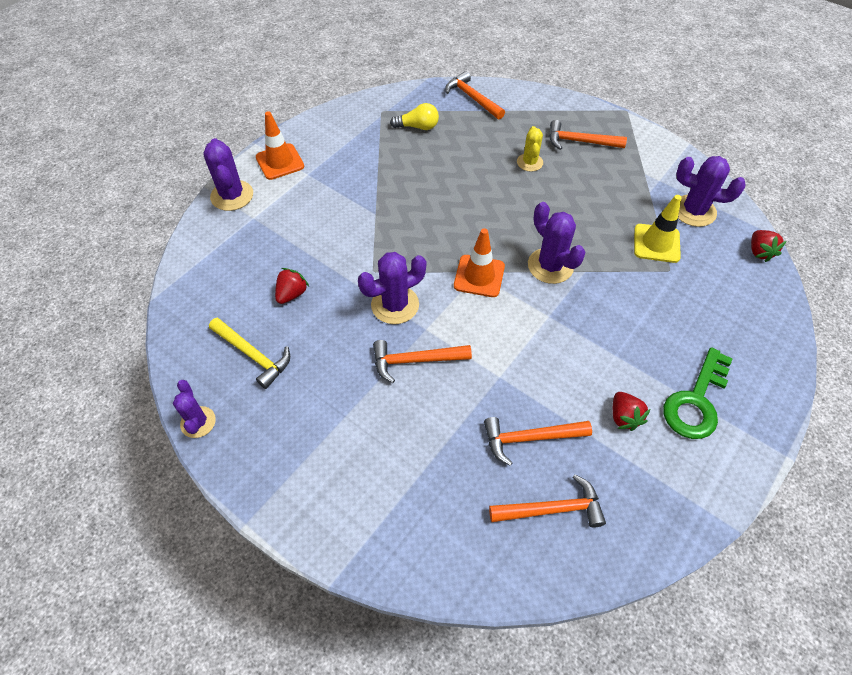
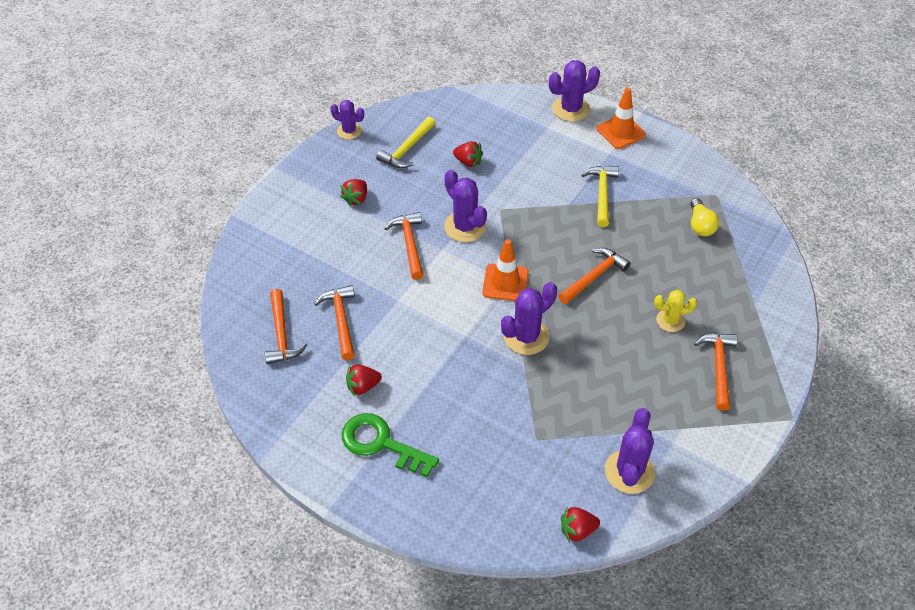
camera: 85 degrees right, 5 degrees down
(198, 422) = (349, 131): purple cactus -> purple cactus turned 45 degrees clockwise
(330, 416) = (356, 199): none -> red strawberry
(366, 187) = (602, 194): none -> yellow hammer
(472, 98) = (764, 268): orange hammer -> orange hammer (594, 276)
(656, 243) = (572, 430): yellow traffic cone -> none

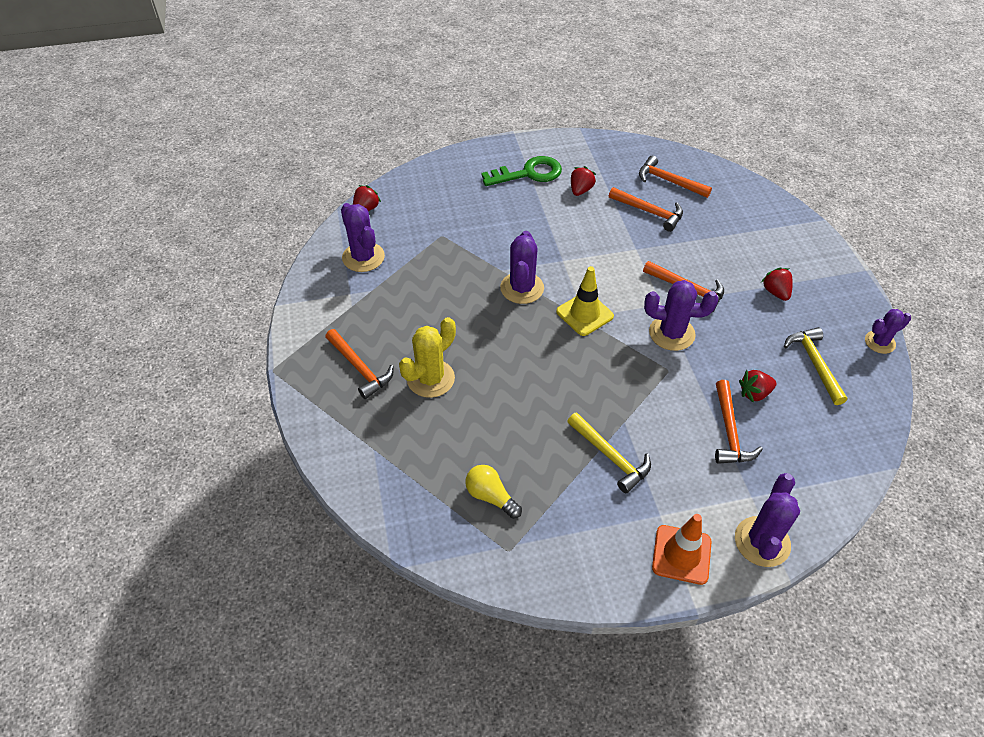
camera: 135 degrees right, 0 degrees up
(505, 282) = (584, 314): orange traffic cone -> yellow traffic cone
(594, 276) = (527, 370): orange hammer -> orange hammer (729, 431)
(670, 320) = (430, 379): yellow cactus -> yellow cactus, size x1.55

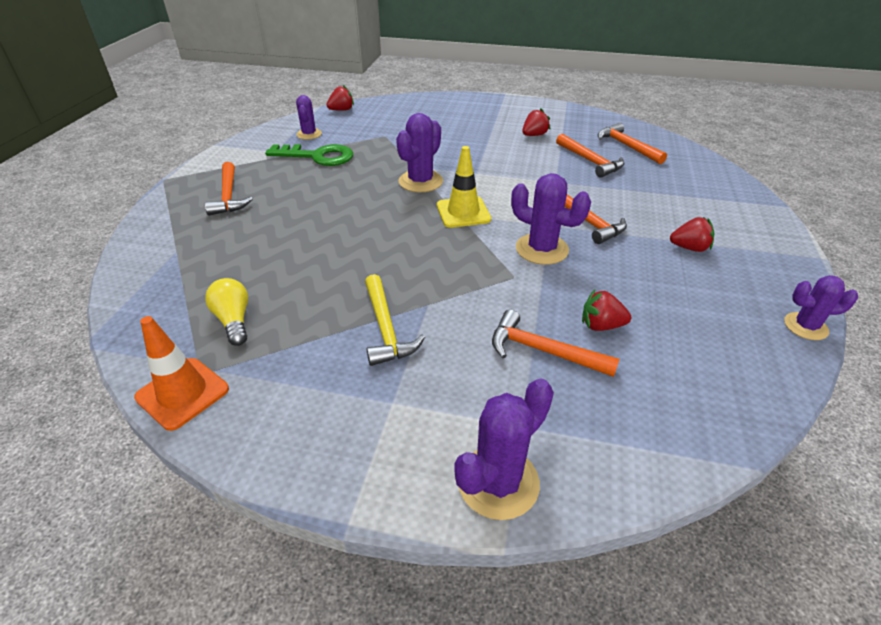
camera: 25 degrees right, 10 degrees down
(363, 257) = (309, 134): purple cactus -> purple cactus, size x0.65
(430, 379) = (277, 218): yellow cactus -> none
(528, 173) = (495, 117): green key -> green key (317, 156)
(681, 554) = (382, 454): orange traffic cone -> orange traffic cone (182, 393)
(729, 431) = (543, 351): orange hammer -> orange hammer turned 90 degrees clockwise
(775, 292) = (689, 248): red strawberry -> red strawberry turned 90 degrees clockwise
(814, 364) = (699, 321): yellow hammer -> none

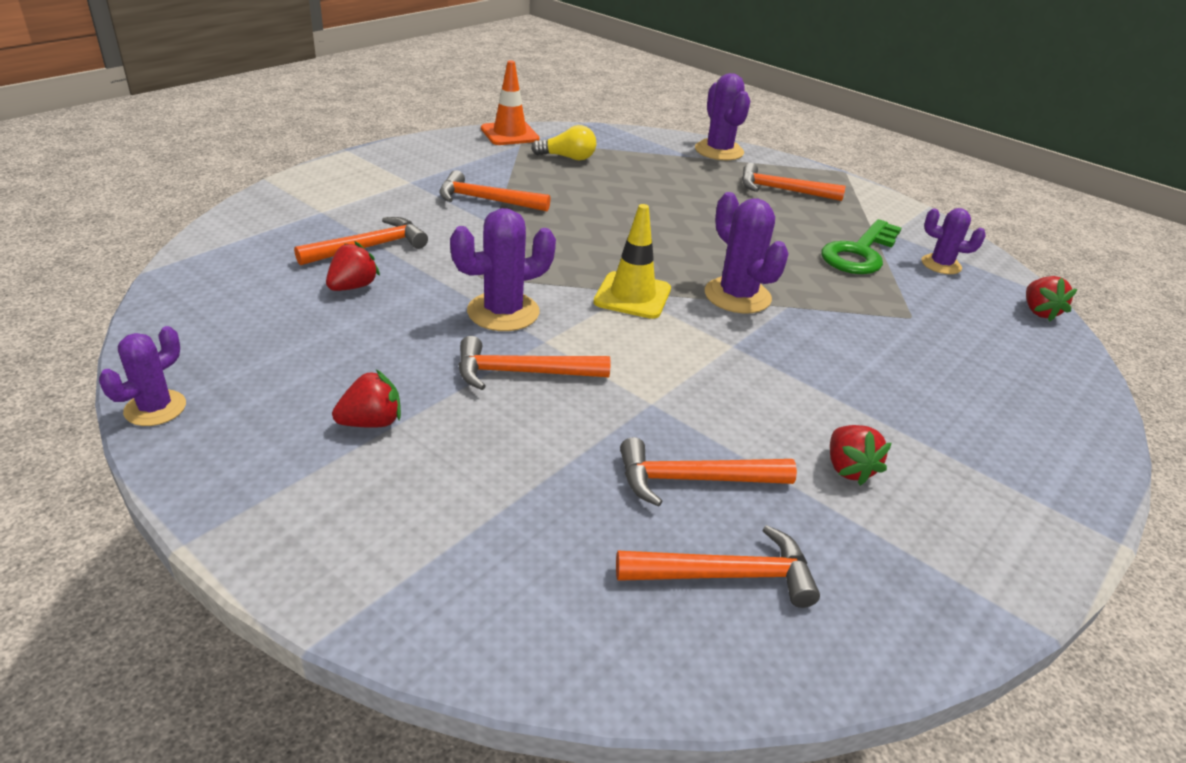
camera: 115 degrees right, 5 degrees down
(386, 328) = (486, 200): yellow hammer -> orange hammer
(498, 482) = (299, 189): purple cactus -> purple cactus (719, 151)
(689, 248) = (371, 422): red strawberry -> red strawberry turned 150 degrees counterclockwise

